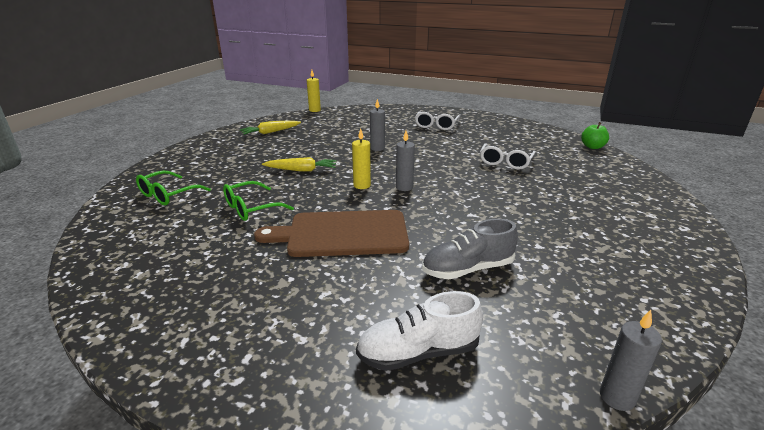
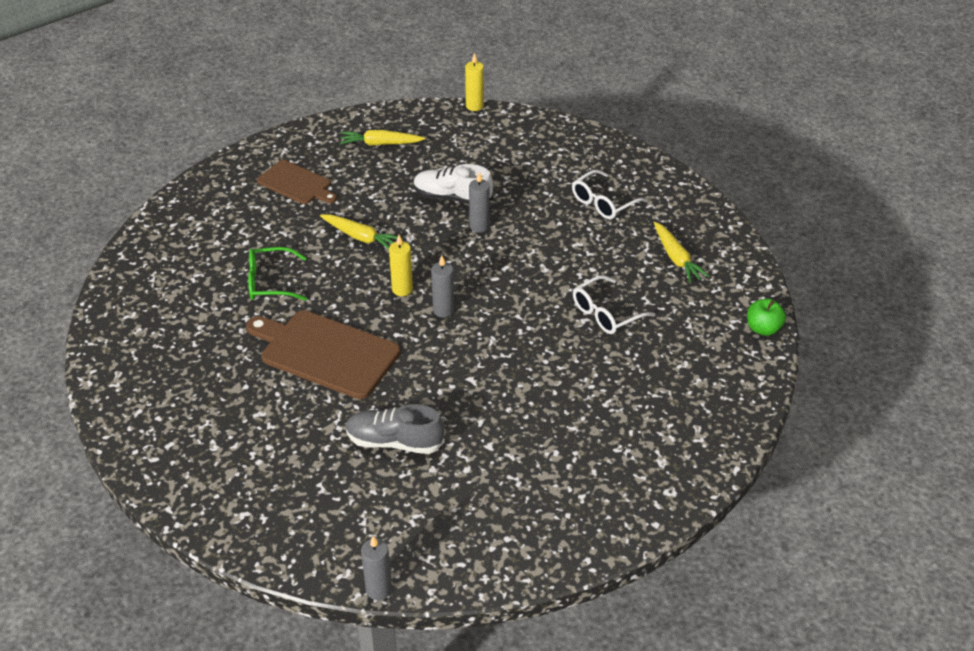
camera: 30 degrees right, 15 degrees up
(168, 195) = (209, 230): green glasses -> none
(225, 158) = (296, 183): none -> brown cutting board
(418, 352) = (282, 495): white shoe -> white shoe (452, 198)
(506, 135) = (676, 258): none -> yellow carrot

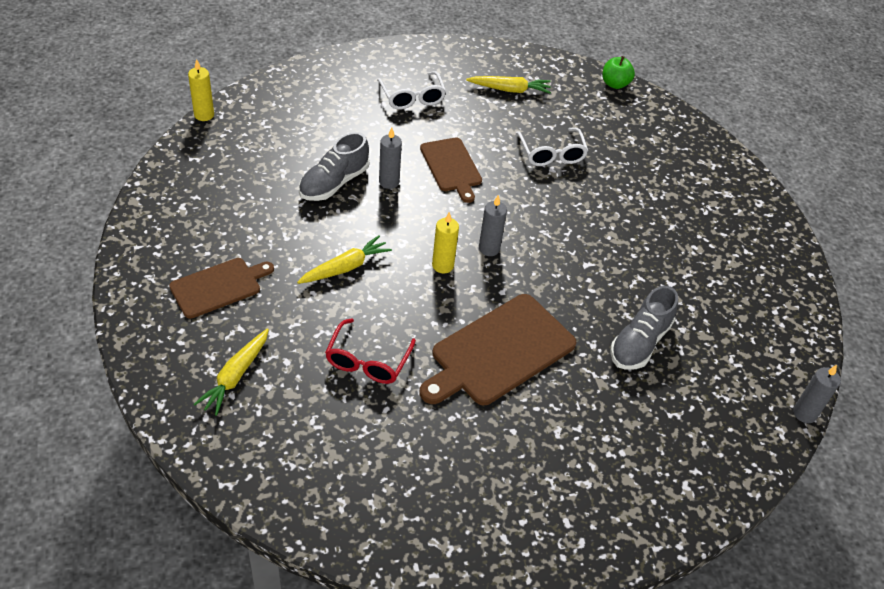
camera: 70 degrees left, 5 degrees up
(271, 282) = (368, 360): green glasses -> red glasses
(380, 144) = (206, 200): yellow carrot -> yellow carrot (235, 376)
(452, 198) = (334, 183): white shoe -> grey shoe
(530, 256) = (451, 167): none -> brown cutting board

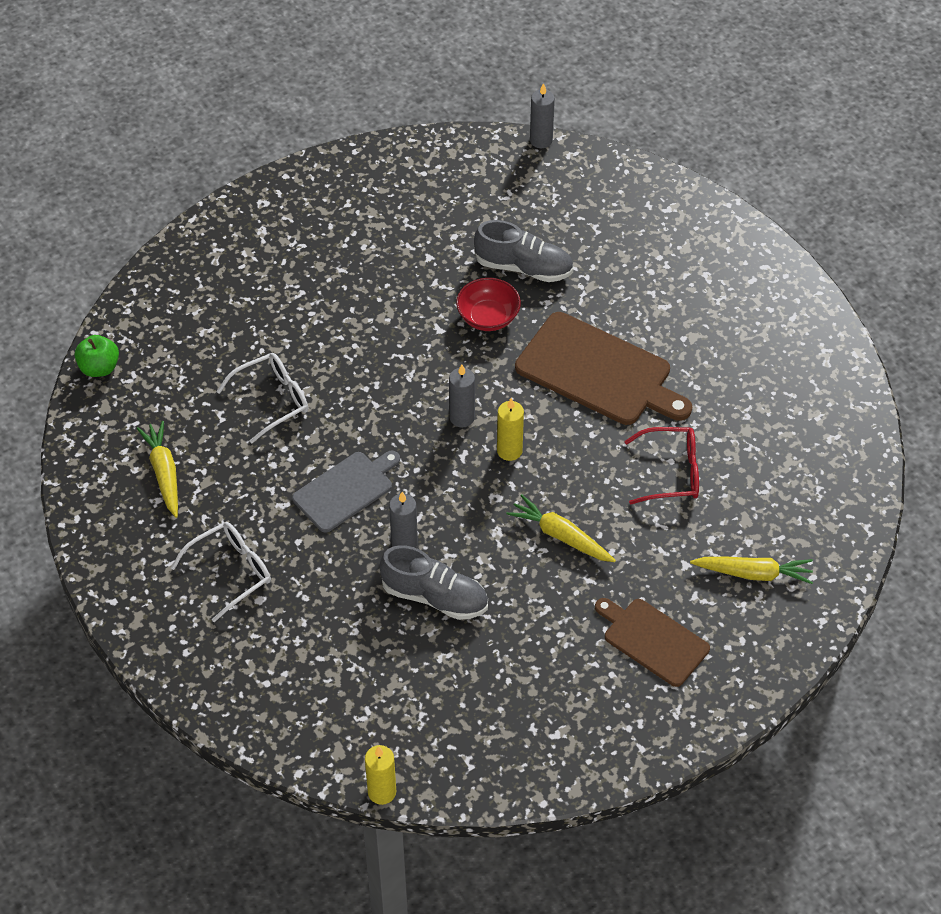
camera: 105 degrees left, 5 degrees up
(451, 167) = (346, 490): brown cutting board -> grey cutting board
(589, 299) = (488, 317): none -> red bowl

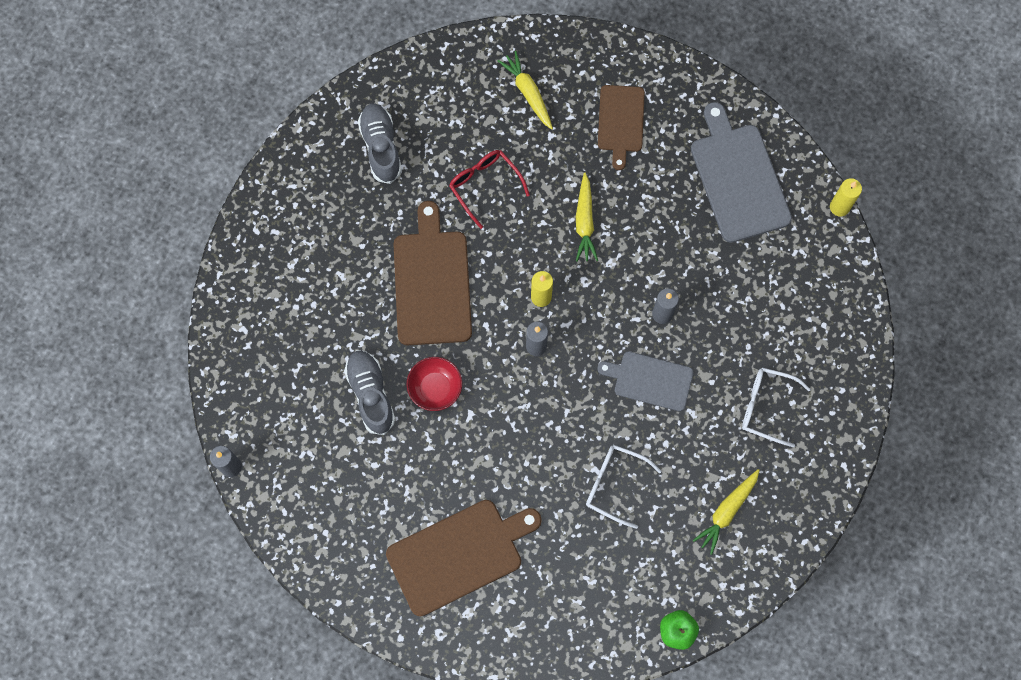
camera: 125 degrees left, 20 degrees up
(317, 252) = (459, 555): none -> brown cutting board
(435, 596) = (687, 268): grey shoe -> grey shoe (381, 147)
(496, 712) = (738, 178): none -> grey cutting board

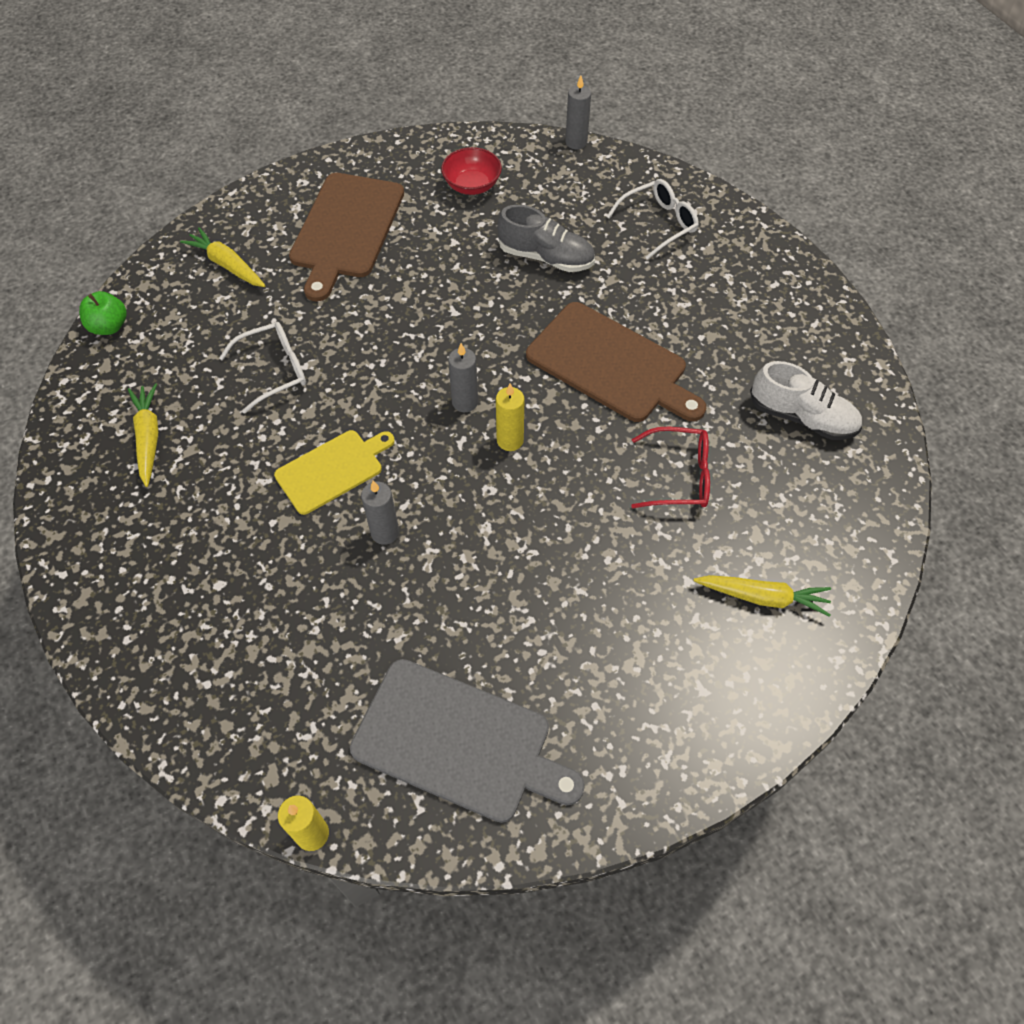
camera: 130 degrees right, 15 degrees down
(381, 147) = (802, 417): grey shoe -> white shoe
(435, 388) = (505, 303): red bowl -> red bowl (472, 185)
(585, 222) = (554, 537): yellow carrot -> yellow carrot (227, 265)
(621, 122) = (645, 668): brown cutting board -> none
(650, 380) = (332, 470): grey cutting board -> yellow cutting board
(766, 407) = (194, 551): white glasses -> white glasses (658, 224)

